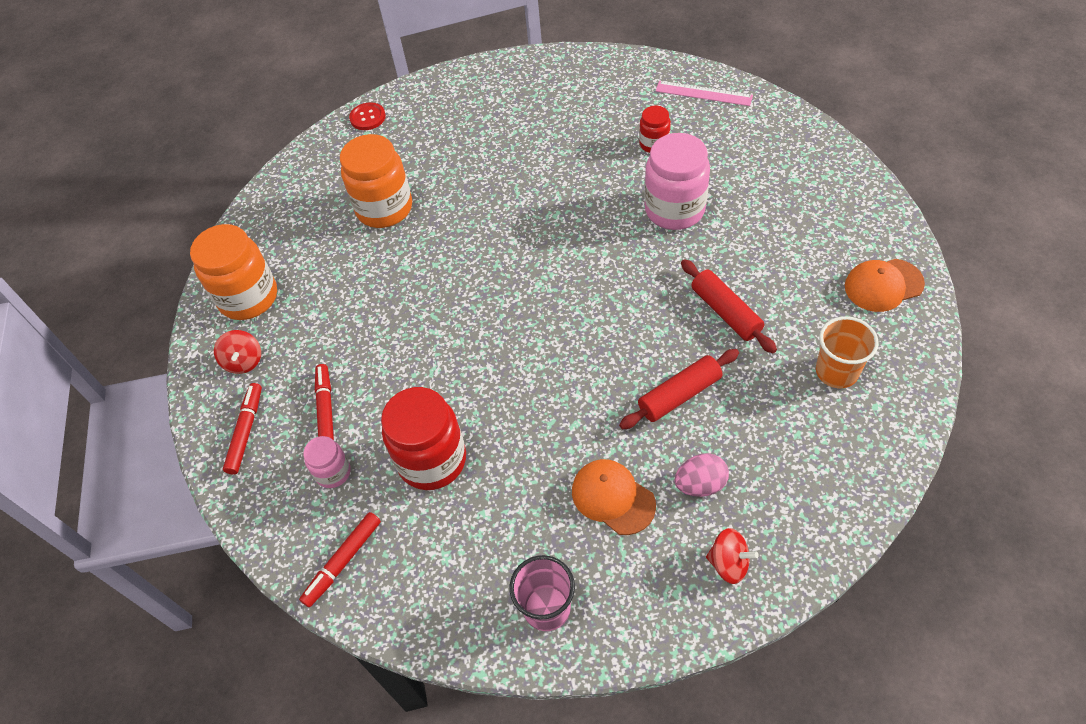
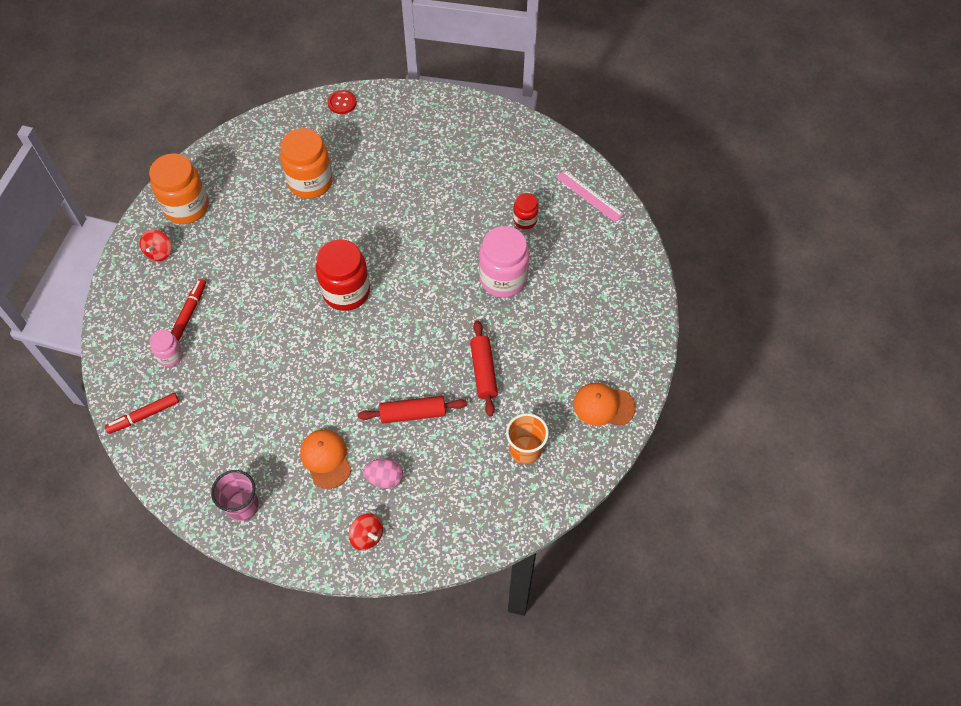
camera: 20 degrees right, 5 degrees up
(246, 431) = (134, 302): red marker -> none
(432, 460) = (233, 378): red jar -> red jar (346, 292)

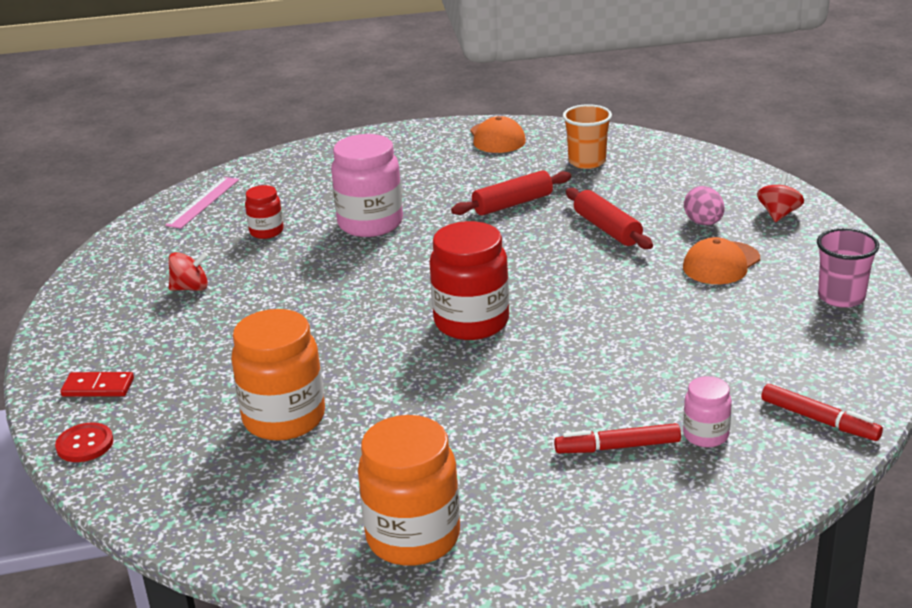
camera: 110 degrees left, 30 degrees down
(159, 252) = (531, 529): red spinning top -> red spinning top (191, 288)
(390, 114) = (98, 387): none -> red domino

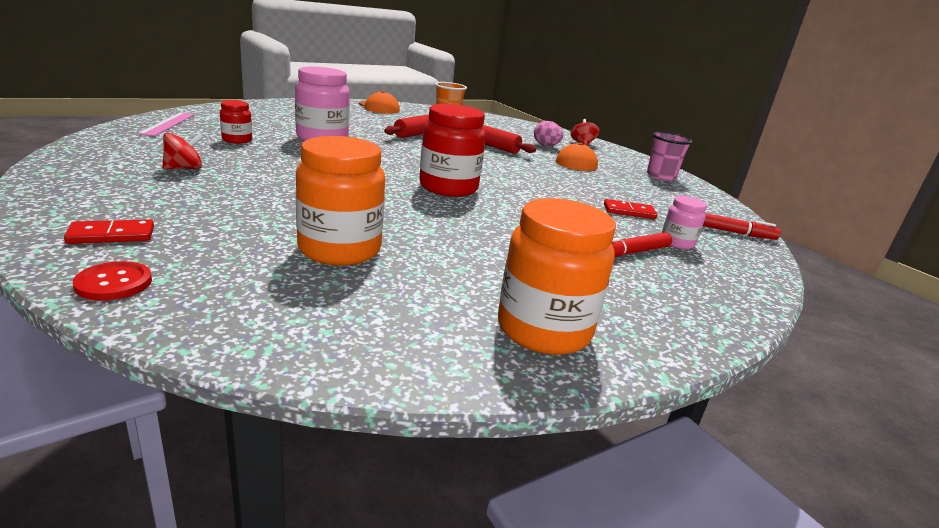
camera: 30 degrees left, 5 degrees down
(695, 374) = (629, 211): none -> red domino

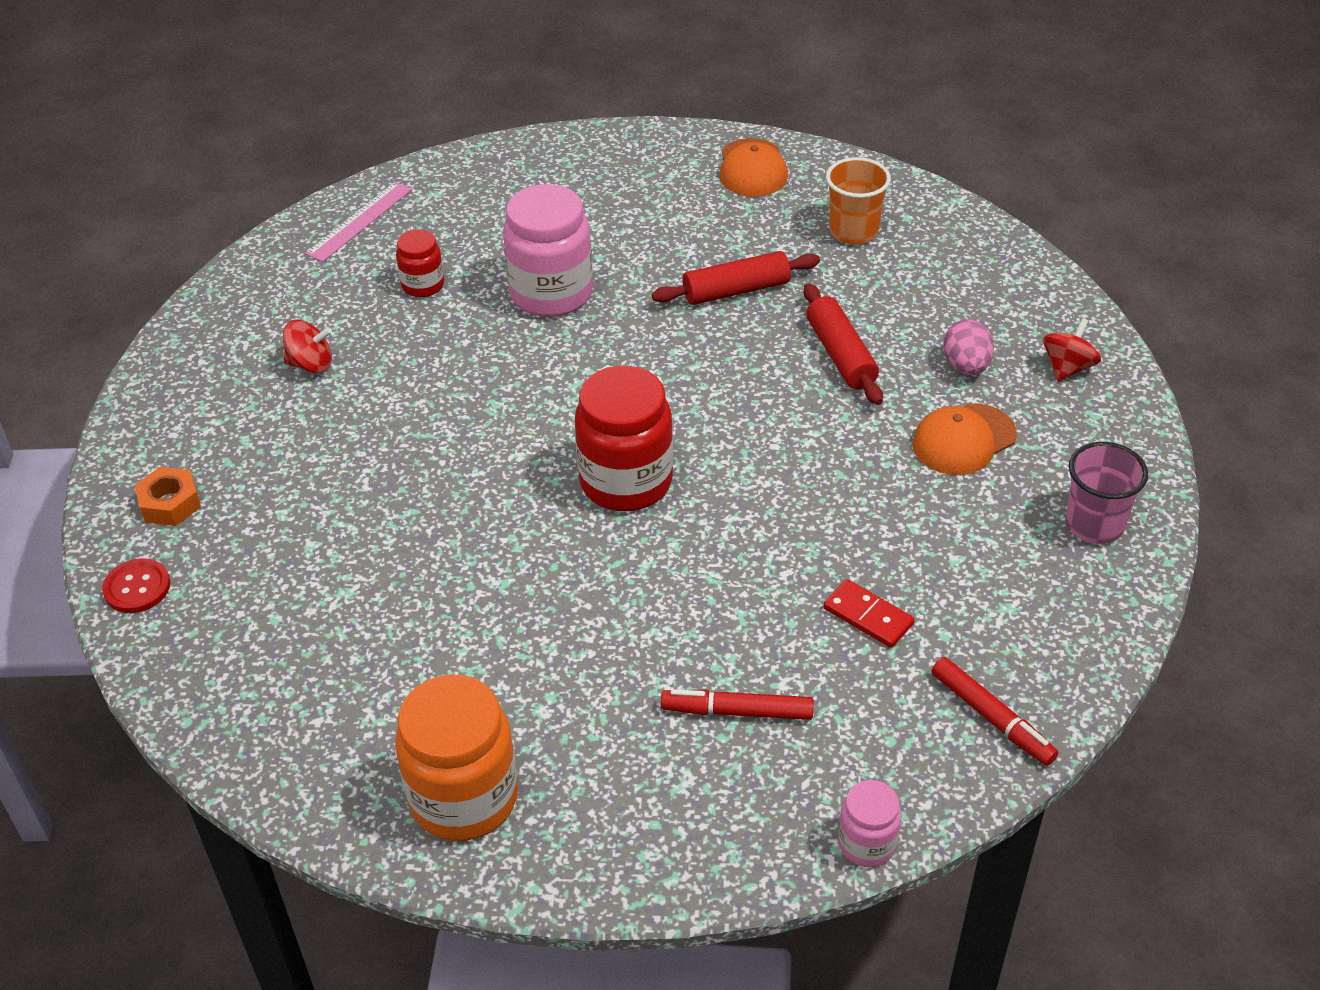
camera: 40 degrees right, 20 degrees up
(111, 235) = (170, 503): red domino -> orange nut
(339, 249) = (367, 592): orange jar -> none
(677, 243) = (847, 714): pink jar -> pink jar (867, 844)

